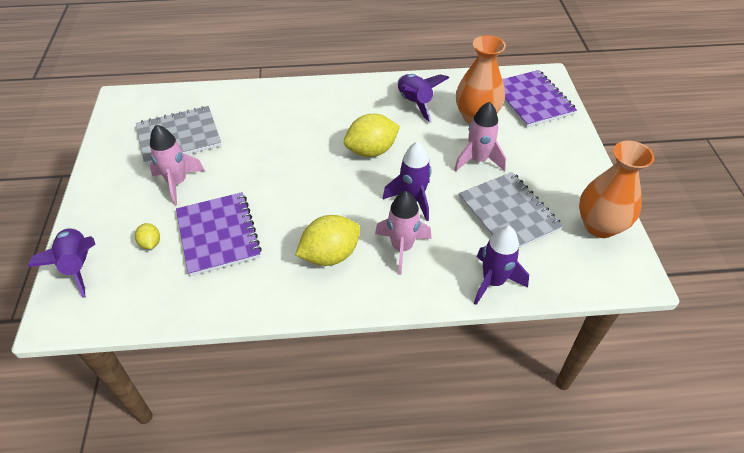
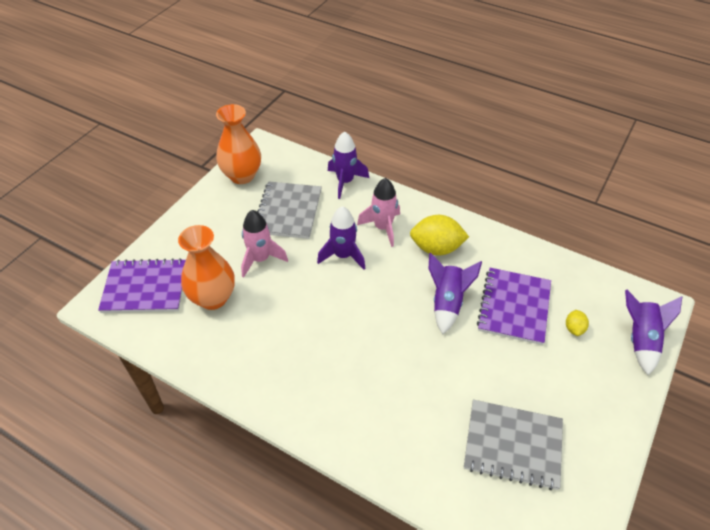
camera: 145 degrees left, 0 degrees up
(177, 183) = (533, 380): pink rocket -> none
(371, 151) = (335, 316): yellow lemon -> none
(414, 103) = (246, 347): purple rocket -> purple rocket (447, 303)
(532, 100) = (145, 287): purple notebook -> purple notebook turned 75 degrees clockwise

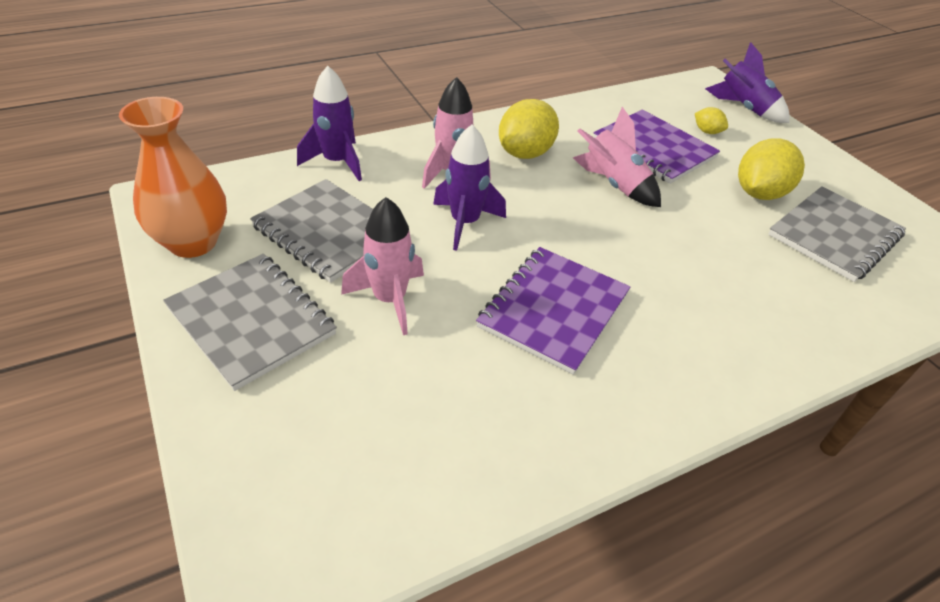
camera: 60 degrees left, 5 degrees down
(145, 287) = (300, 475): purple notebook -> purple notebook (553, 310)
(211, 224) = (251, 321): none -> grey notebook
(213, 298) = (415, 389): orange vase -> none
(447, 303) = (613, 184): purple rocket -> pink rocket
(521, 385) = (759, 193): none -> yellow lemon

